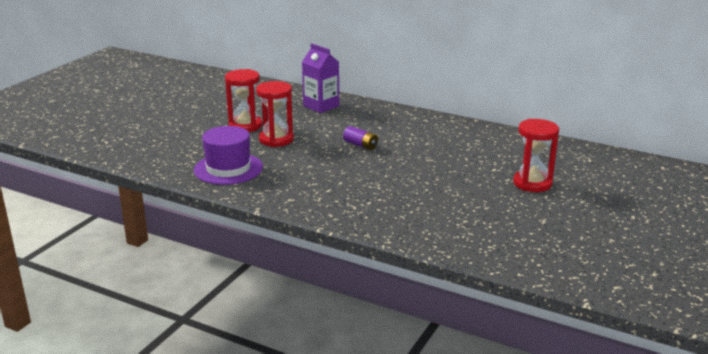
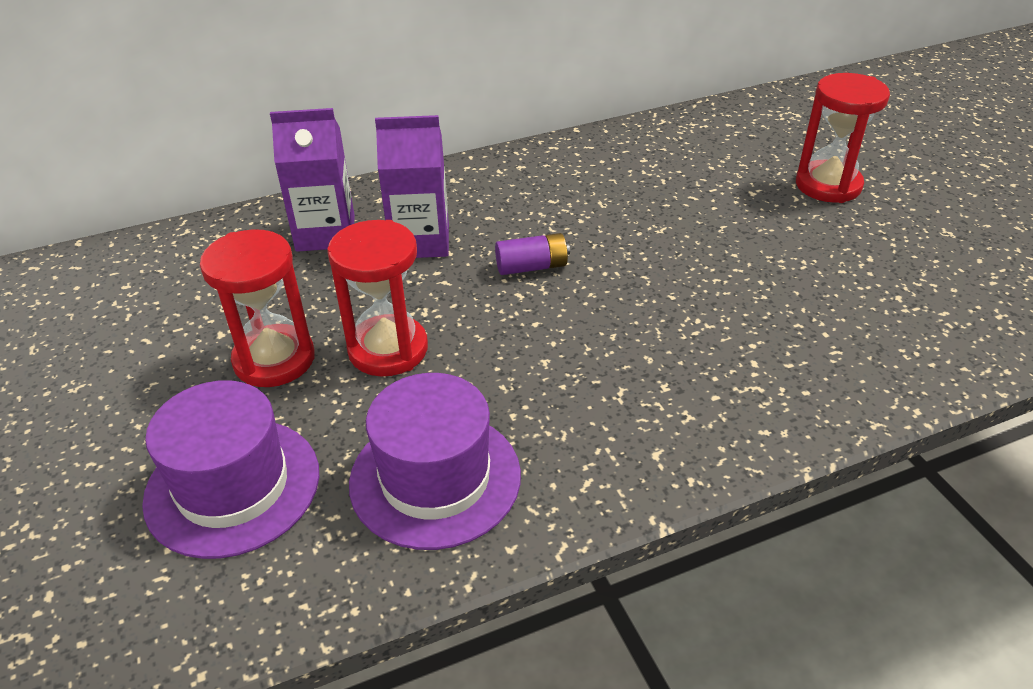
camera: 50 degrees left, 15 degrees up
(186, 143) = (233, 486): none -> purple hat
(343, 121) = (420, 241): none -> purple carton

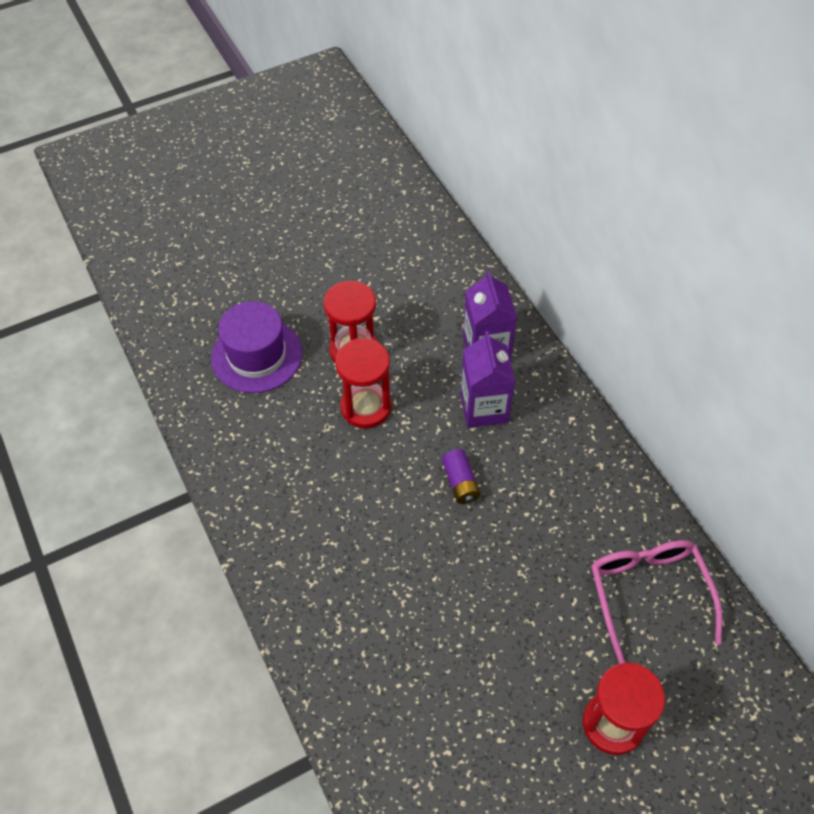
camera: 85 degrees right, 15 degrees up
(435, 478) = (261, 447): purple hat -> none
(679, 153) = (648, 593): none -> pink glasses

